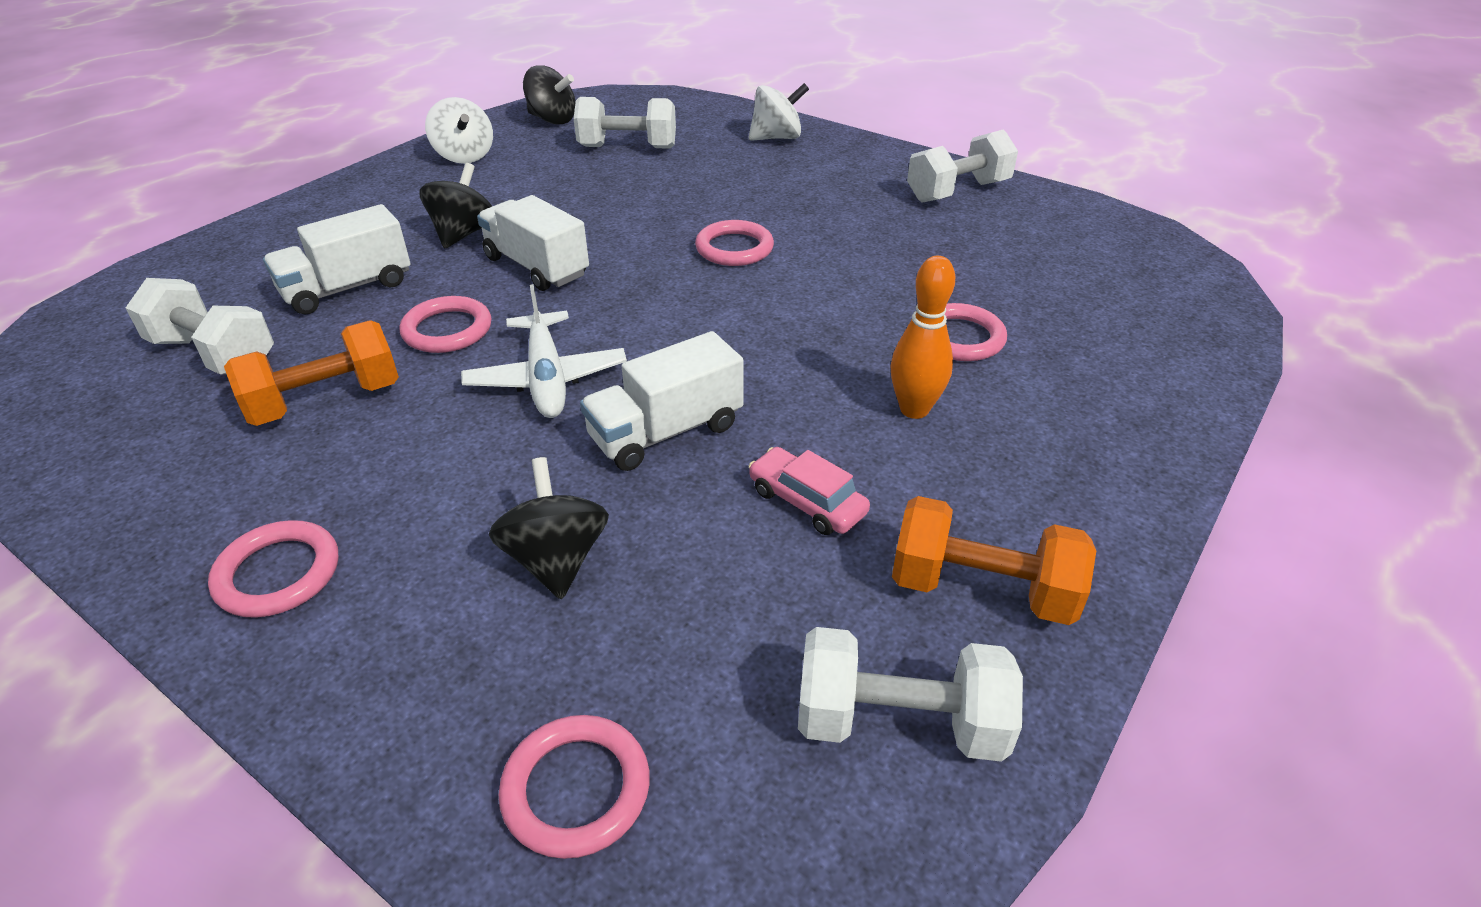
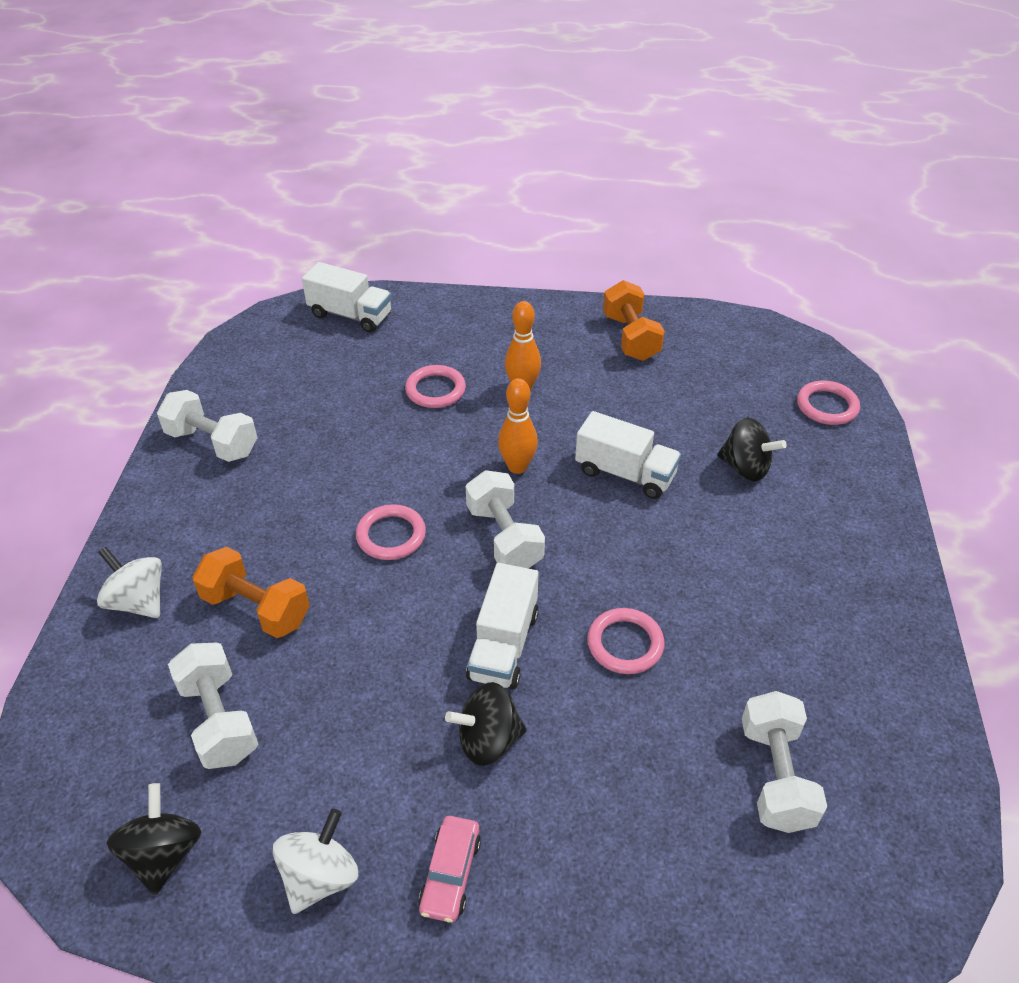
camera: 120 degrees left, 5 degrees up
(278, 573) = (859, 565): pink ring -> none
(325, 401) = (748, 654): orange dumbbell -> orange dumbbell (256, 608)
(347, 288) = (631, 760): white truck -> white truck (350, 315)
(546, 378) = (627, 553): white plane -> none
(556, 559) = (745, 468): black spinning top -> black spinning top turned 105 degrees counterclockwise
(760, 352) = (517, 467): none -> orange bowling pin
(807, 502) = (628, 402): pink car -> pink car (450, 874)
(899, 722) = (716, 341): white dumbbell -> white dumbbell (504, 537)

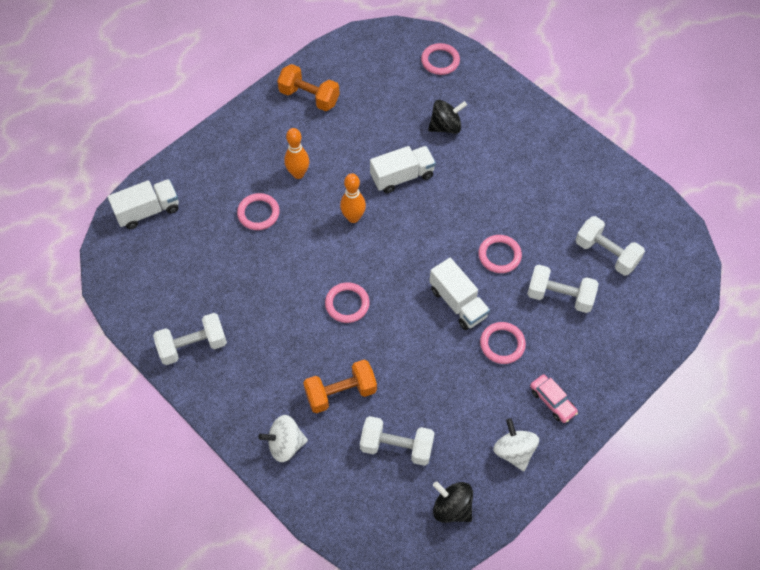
camera: 50 degrees left, 15 degrees up
(488, 740) = (502, 344): black spinning top -> pink ring
(504, 537) = (394, 257): white dumbbell -> white dumbbell (559, 296)

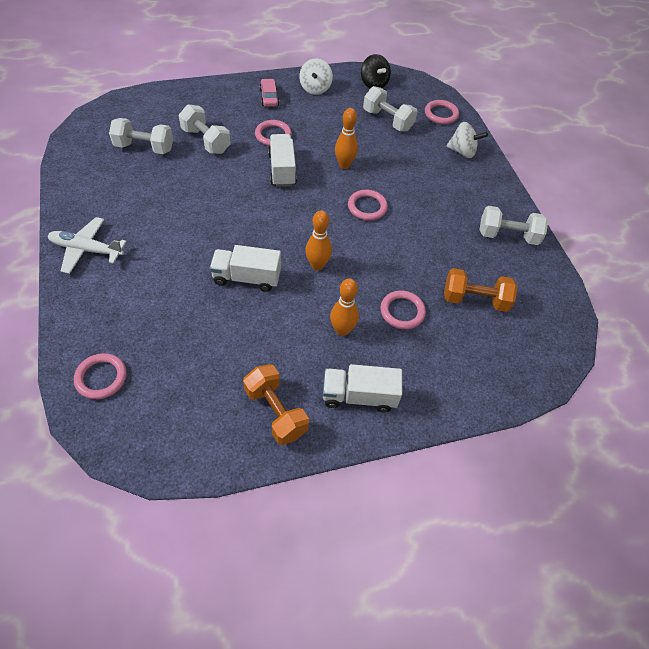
camera: 155 degrees left, 5 degrees down
(148, 211) = (513, 368): white truck -> white truck (359, 396)
(341, 393) = (407, 160): orange dumbbell -> orange dumbbell (475, 300)
(402, 346) = (344, 165): none -> orange bowling pin
(446, 126) = (165, 302): black spinning top -> none
(499, 255) = (222, 183): pink ring -> pink ring (441, 114)
(544, 134) = (86, 250): none -> white plane
(606, 254) = (144, 147): white dumbbell -> white dumbbell turned 60 degrees counterclockwise

